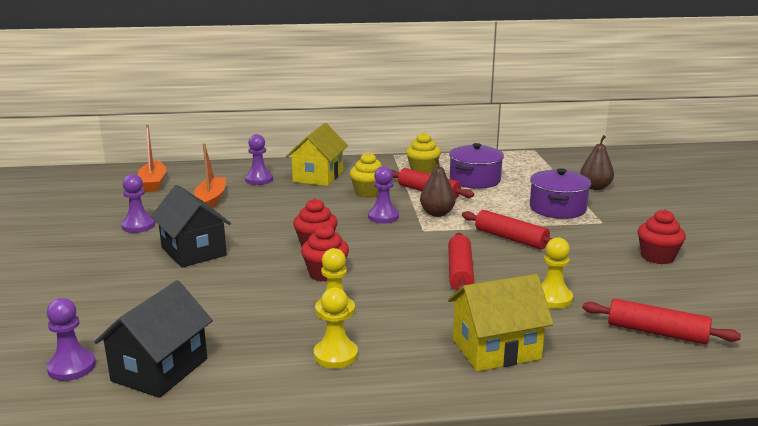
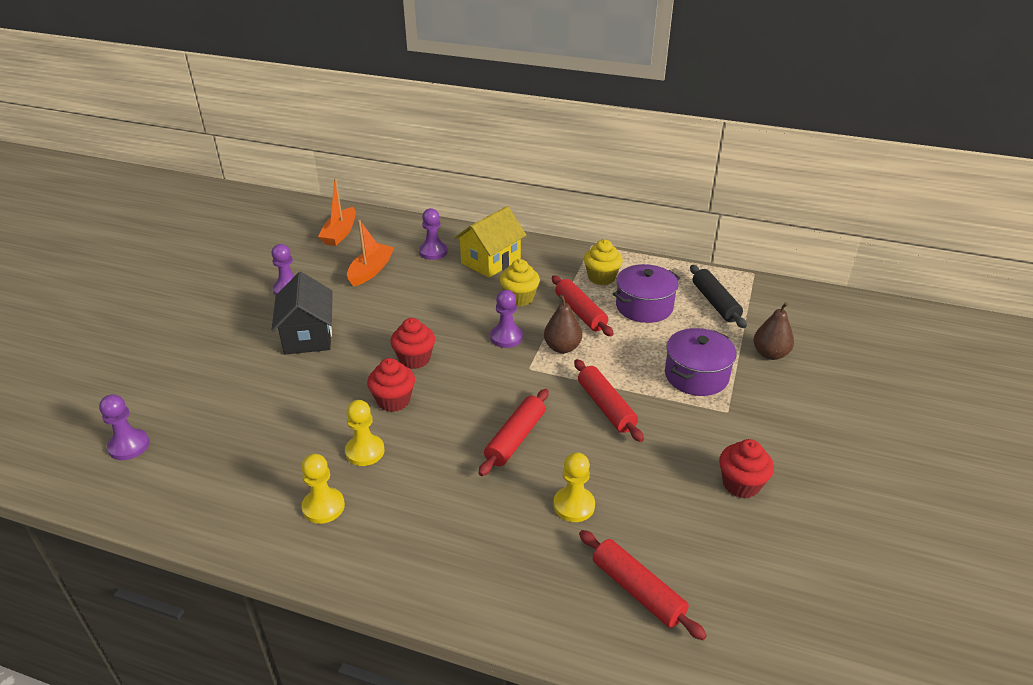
camera: 25 degrees right, 15 degrees up
(160, 370) = (184, 472): black house -> none
(496, 349) = (463, 552): yellow house -> none
(525, 169) = (715, 303): none -> black rolling pin

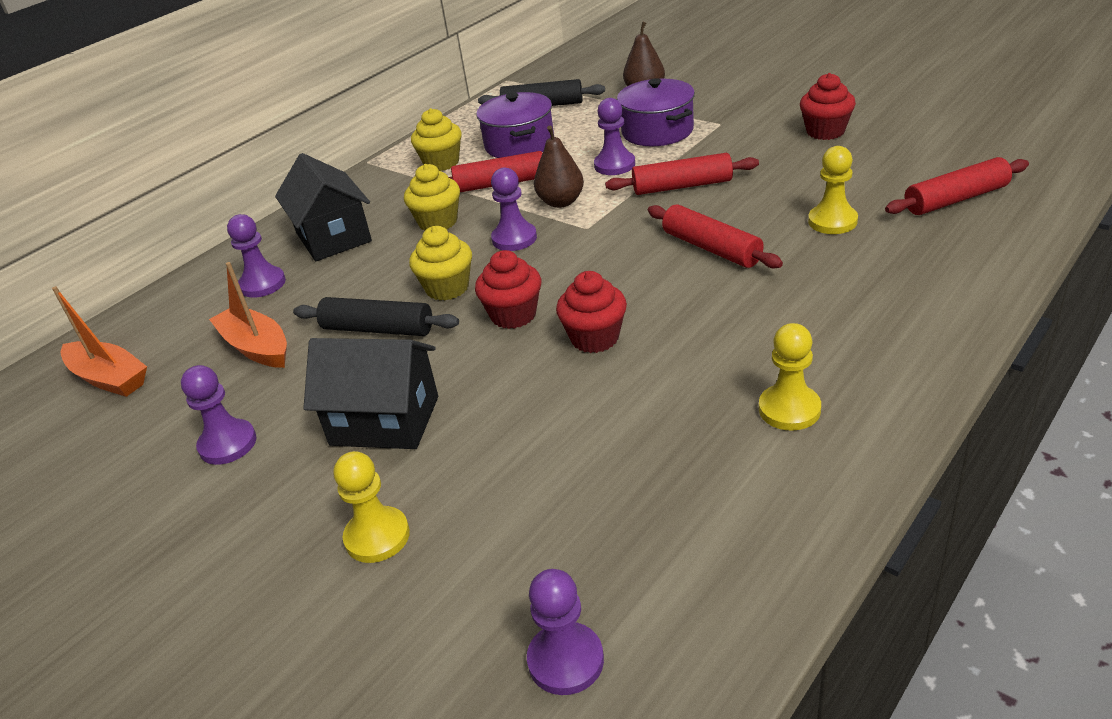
camera: 65 degrees left, 0 degrees up
(365, 451) = (690, 368): yellow pawn -> yellow pawn (377, 537)
(393, 308) = (378, 329): none -> black rolling pin
(441, 323) = (447, 288): none -> yellow cupcake
(490, 261) = (333, 237): yellow house -> black house
(628, 363) = (614, 165): none -> purple pawn

